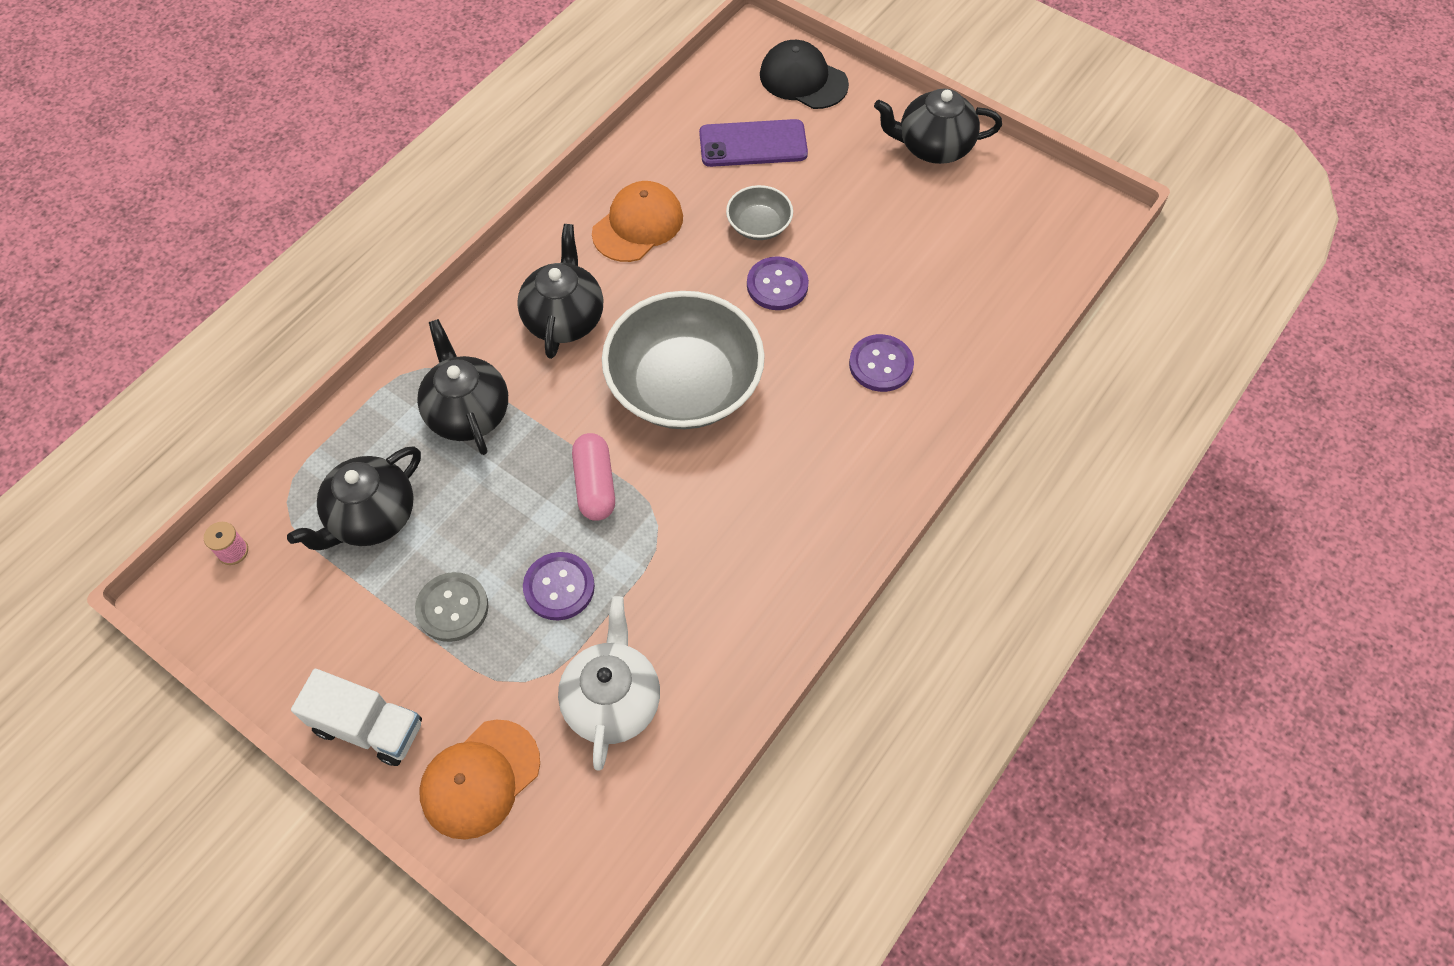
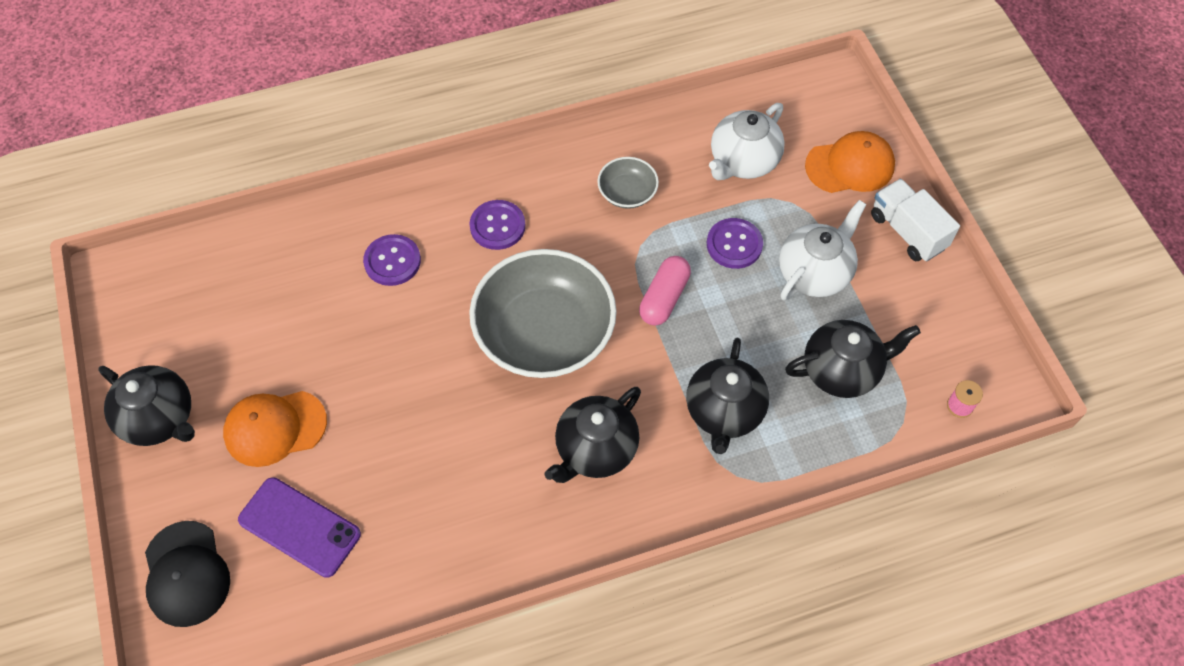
camera: 145 degrees left, 0 degrees up
(452, 608) = (815, 272): grey button -> white teapot
(638, 225) = (468, 504): orange cap -> orange cap (275, 428)
(759, 225) = (371, 436): grey bowl -> grey bowl (627, 192)
(777, 285) = (406, 371): purple button -> purple button (497, 226)

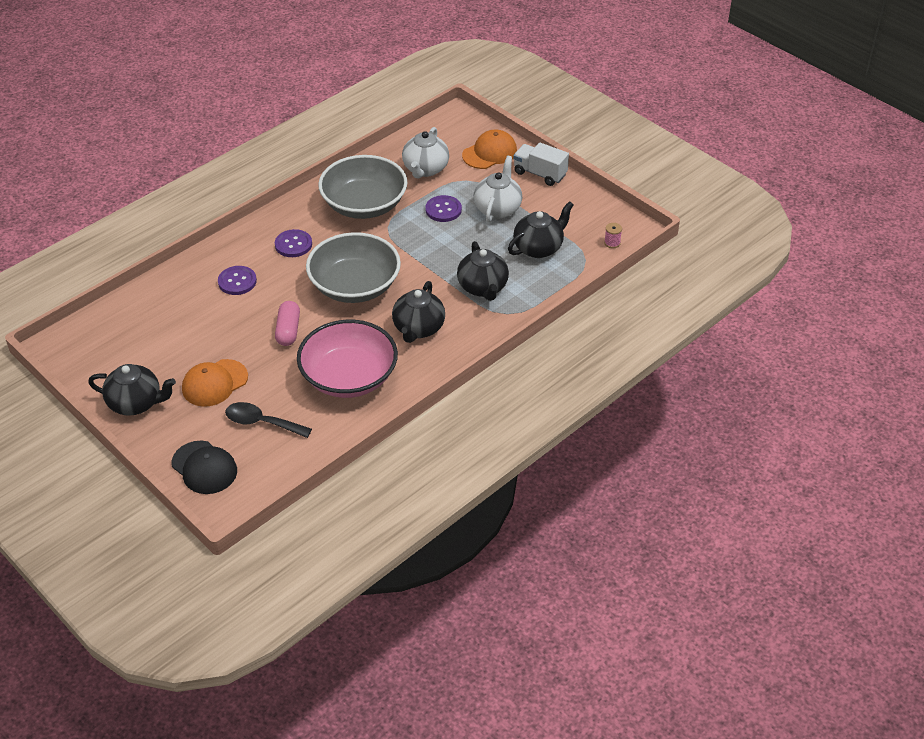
camera: 25 degrees left, 15 degrees down
(299, 527) = (261, 422): purple phone -> black spoon
(456, 497) = (349, 377): none -> pink bowl
(627, 192) = (364, 204): grey bowl -> grey bowl, size x2.19
(664, 298) = (416, 247): pink capsule -> pink capsule (288, 330)

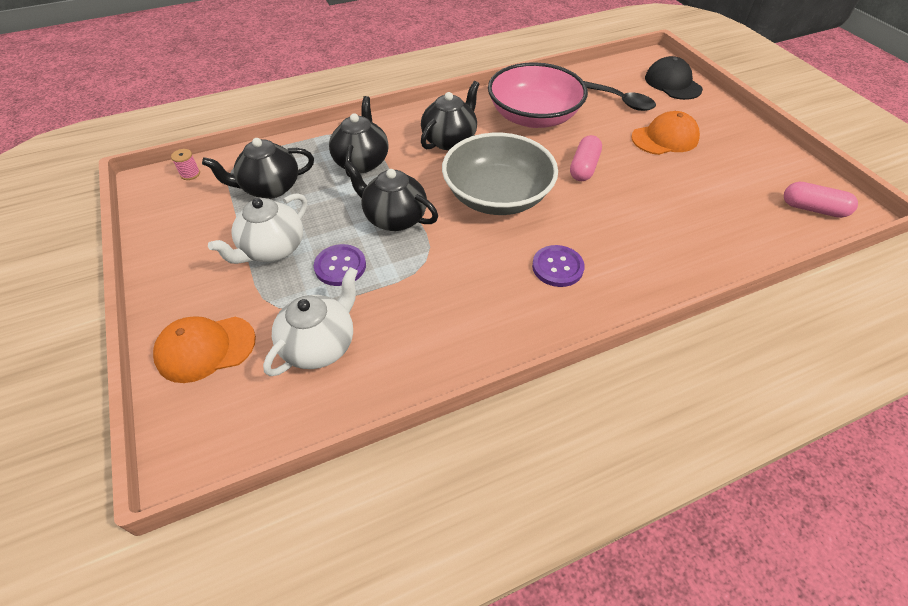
camera: 160 degrees left, 5 degrees up
(91, 338) = (813, 209): none -> pink capsule
(136, 403) = (743, 138): black teapot -> black teapot (394, 218)
(237, 281) = (637, 234): purple button -> none
(364, 204) = (440, 305): grey bowl -> none
(540, 174) = (174, 288): white truck -> none

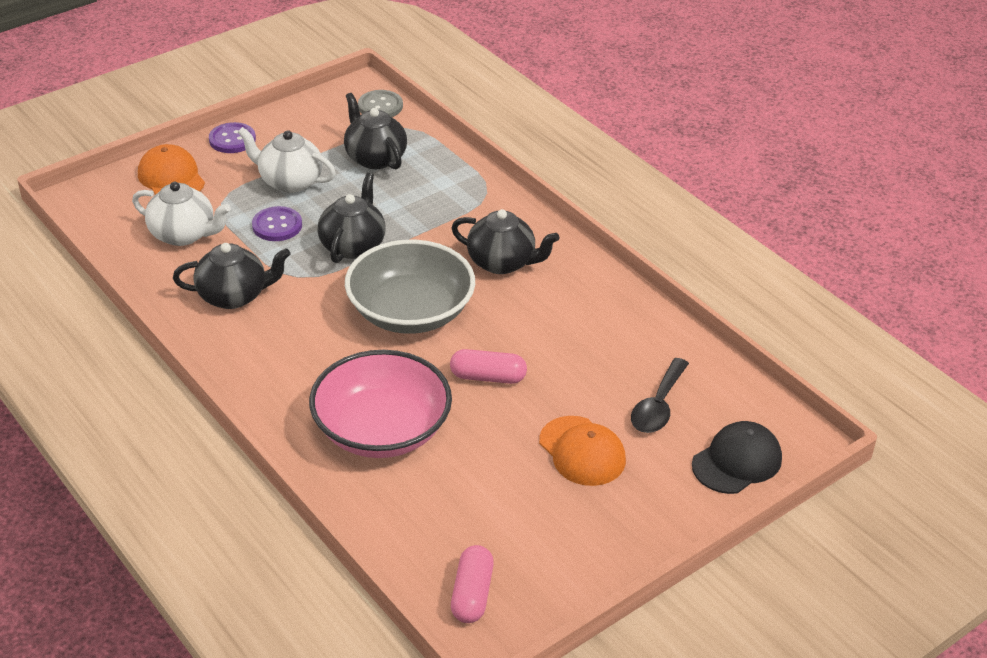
camera: 75 degrees right, 10 degrees down
(190, 174) = (380, 106): pink spool -> grey button
(362, 162) = (438, 206): black teapot -> black teapot (234, 296)
(533, 116) = (582, 325): pink bowl -> pink bowl (382, 430)
(557, 267) = (308, 367): purple button -> purple button (232, 139)

